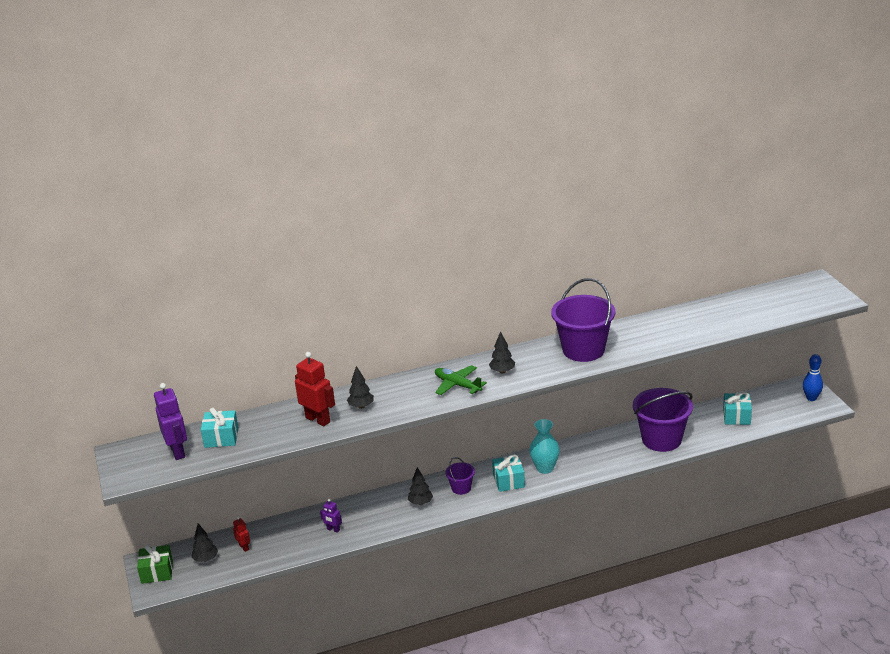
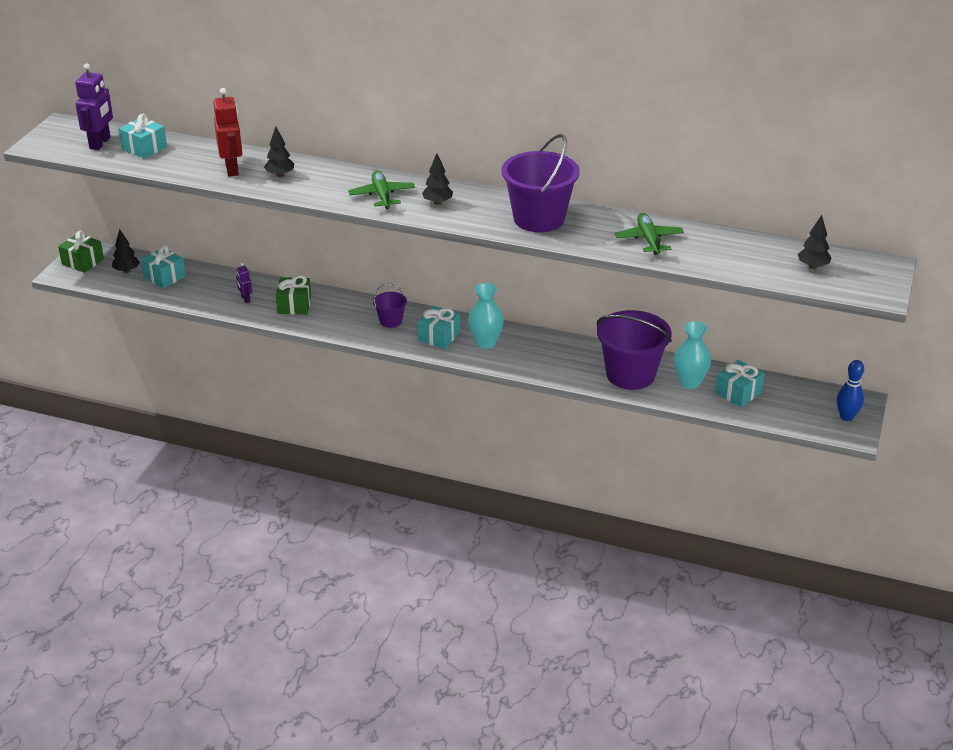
camera: 35 degrees right, 5 degrees up
(244, 547) = (164, 277): red robot -> turquoise gift
(376, 514) = (294, 305): none -> green gift
(420, 503) = (341, 315): black tree -> black tree (812, 266)
(668, 330) = (648, 240): none -> green plane
(701, 425) = (689, 382): none -> turquoise vase

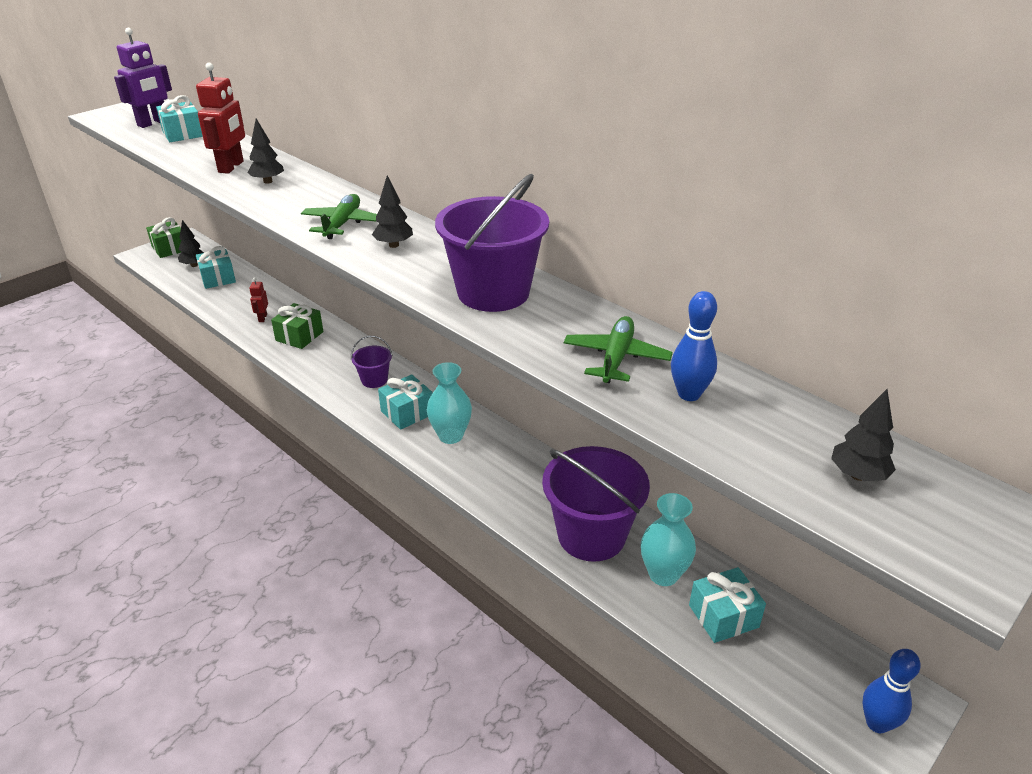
camera: 25 degrees right, 0 degrees up
(245, 299) = (262, 318): purple robot -> red robot
(704, 249) = (689, 394): none -> blue bowling pin

